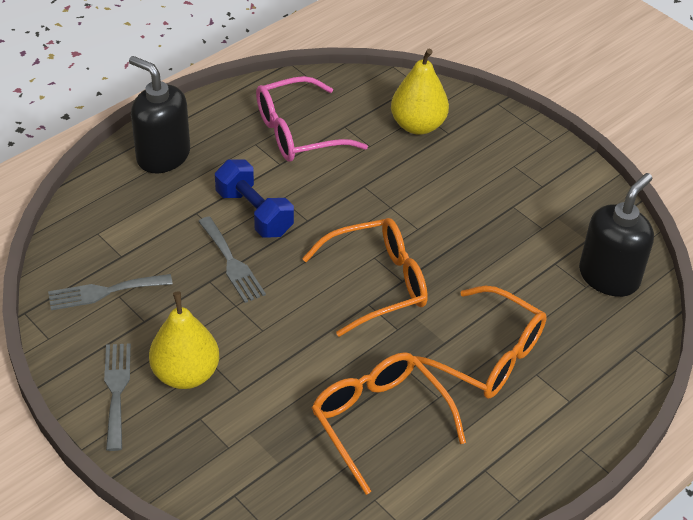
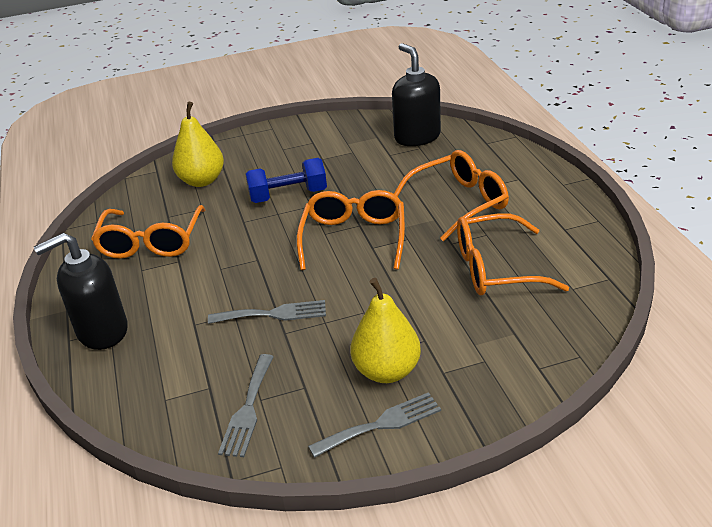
camera: 60 degrees left, 10 degrees down
(116, 391) = (381, 424): grey fork -> grey fork turned 135 degrees clockwise
(254, 213) = (224, 288): blue dumbbell -> blue dumbbell (288, 195)
(298, 132) = (151, 242): pink glasses -> orange glasses

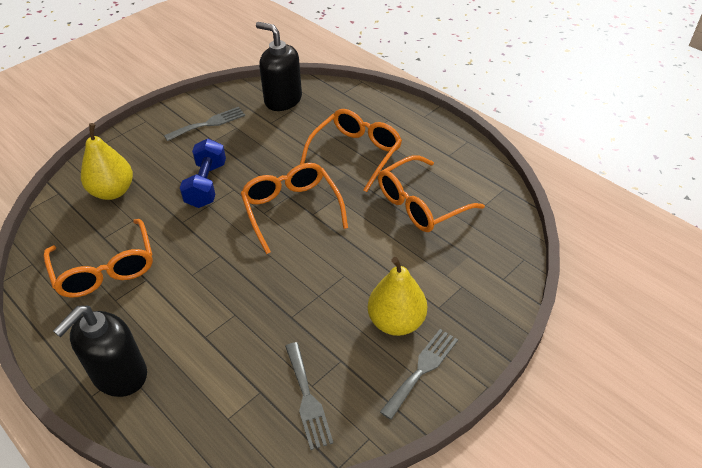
camera: 30 degrees left, 10 degrees up
(273, 314) = (269, 303): grey fork -> grey fork (208, 124)
(288, 195) = (206, 185): blue dumbbell -> blue dumbbell turned 45 degrees counterclockwise

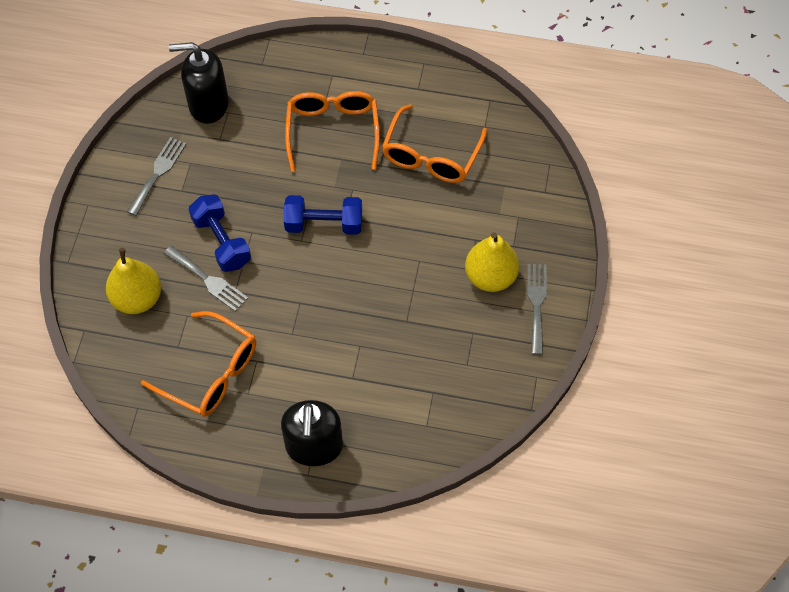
camera: 35 degrees left, 15 degrees up
(291, 210) = (324, 224): orange glasses -> blue dumbbell
(307, 398) = (471, 376): grey fork -> grey fork (208, 280)

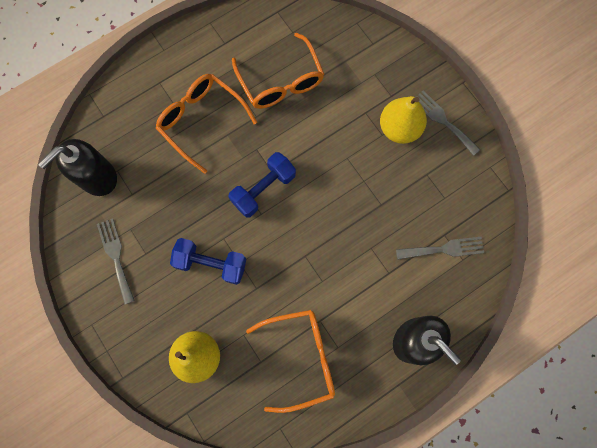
camera: 45 degrees left, 15 degrees up
(208, 280) = (231, 298): grey fork -> grey fork (443, 249)

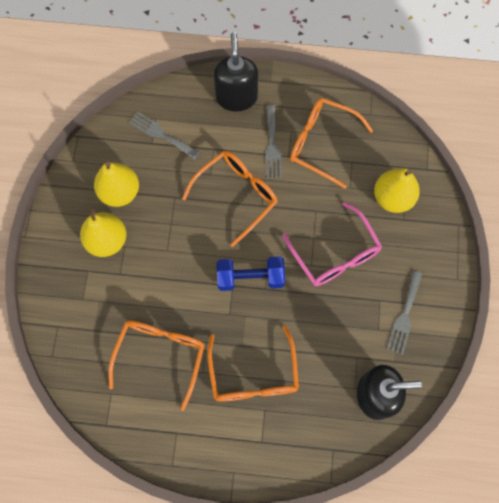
camera: 140 degrees left, 5 degrees down
(211, 263) = (335, 253): blue dumbbell -> pink glasses
(333, 247) = (236, 196): none -> orange glasses
(427, 173) = (120, 192): none -> yellow pear
(443, 121) = (69, 220): grey fork -> grey fork (272, 145)

